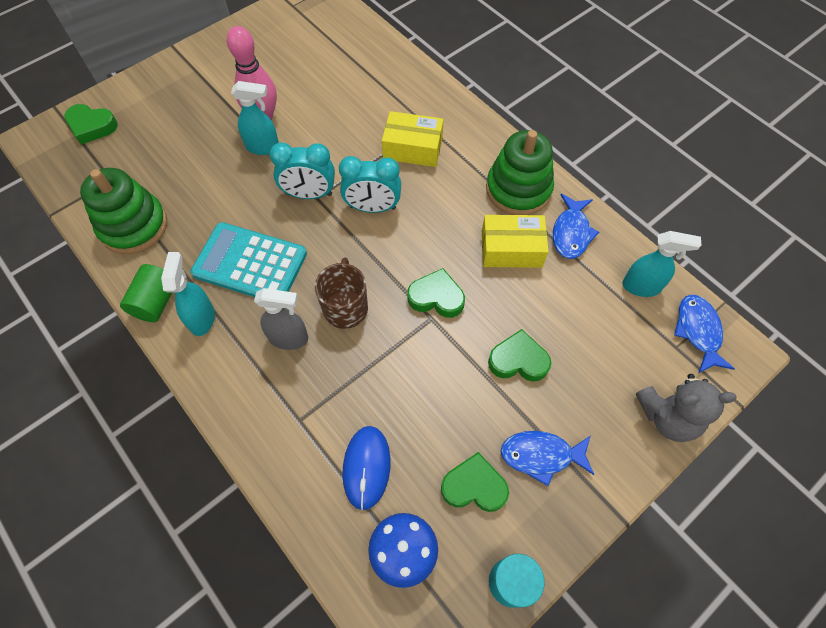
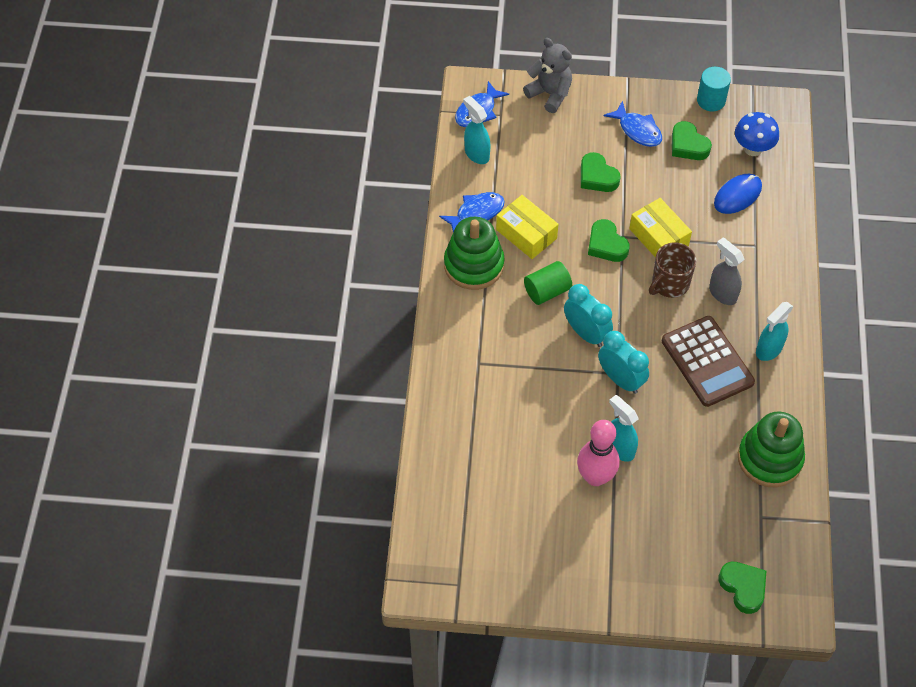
camera: 135 degrees left, 5 degrees down
(156, 302) = (792, 385): green cylinder -> green cylinder (547, 291)
(250, 263) = (707, 362): turquoise calculator -> brown calculator
(412, 148) = (510, 354): yellow box -> yellow box (658, 237)

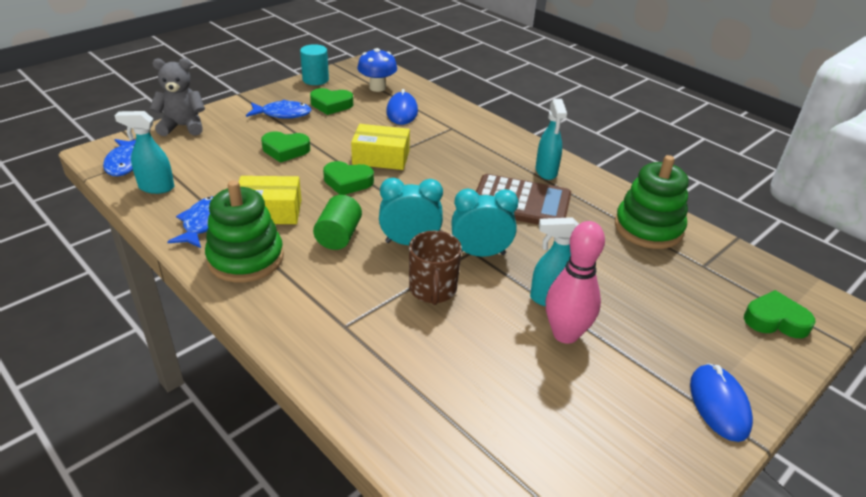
camera: 50 degrees left, 20 degrees down
(621, 590) = (719, 404): none -> blue mouse
(669, 284) = (427, 177): brown mug -> brown mug (433, 290)
(722, 293) = (470, 162): grey spray bottle -> none

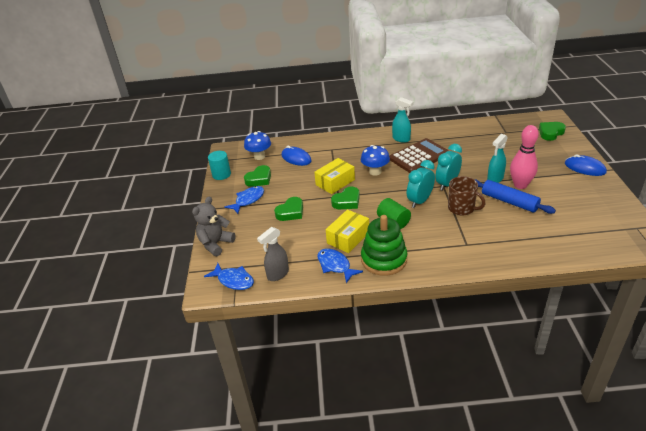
camera: 45 degrees left, 0 degrees up
(156, 187) = (277, 274): turquoise spray bottle -> grey spray bottle
(439, 179) = (375, 172): none -> blue mushroom
(503, 336) = (509, 201): none -> blue rolling pin
(648, 228) = (470, 133): green stacking toy -> none

